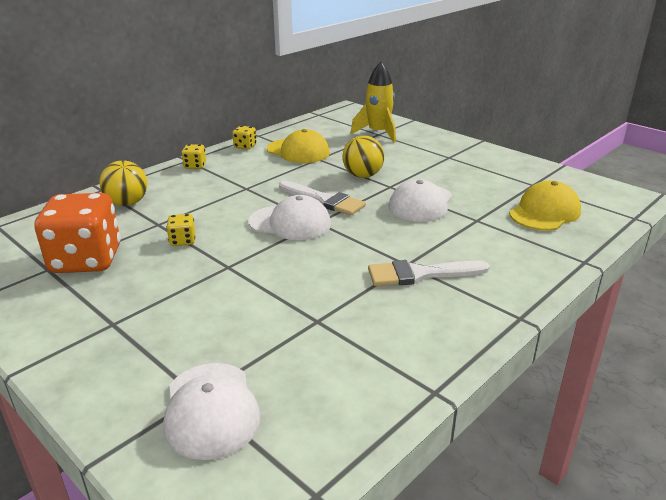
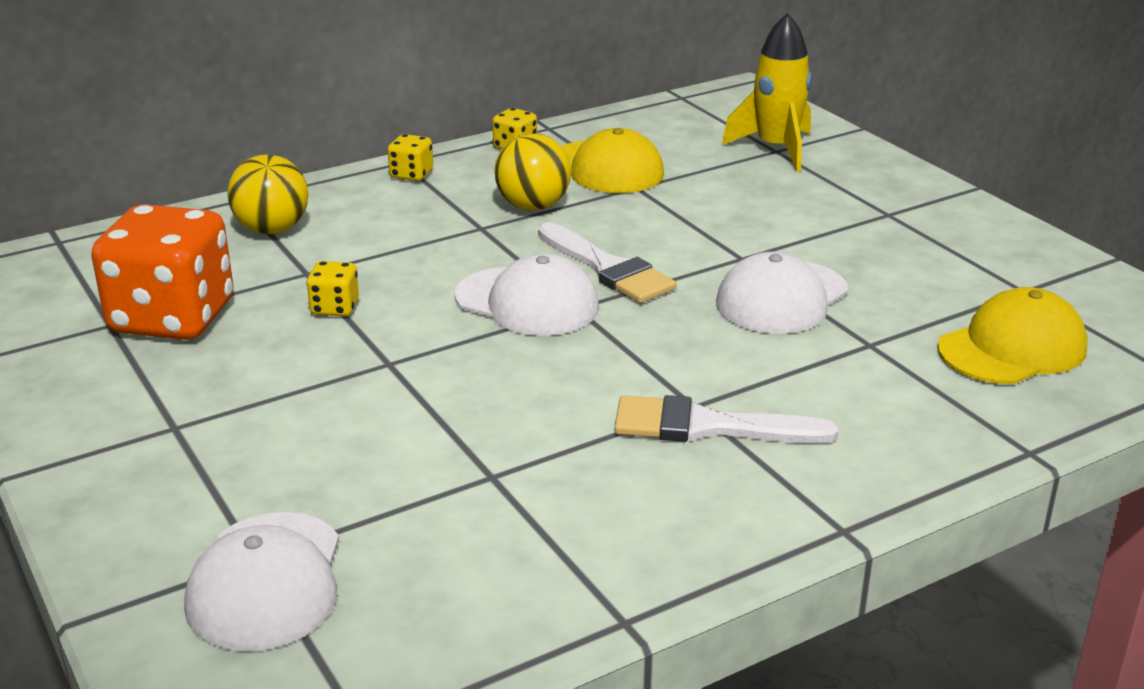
camera: 15 degrees right, 0 degrees up
(362, 175) = (701, 230): yellow ball -> yellow ball (533, 206)

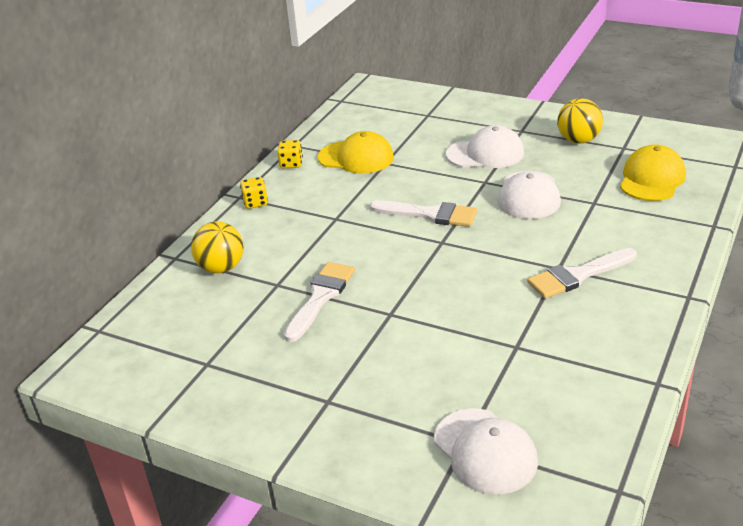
camera: 30 degrees left, 5 degrees up
(172, 318) = (238, 343): orange dice -> none
(335, 308) = (321, 297): yellow dice -> white brush
(527, 302) = (415, 250): white cap -> white cap (485, 153)
(533, 206) = (347, 195): yellow ball -> yellow ball (578, 140)
(776, 149) = (426, 114): yellow rocket -> none

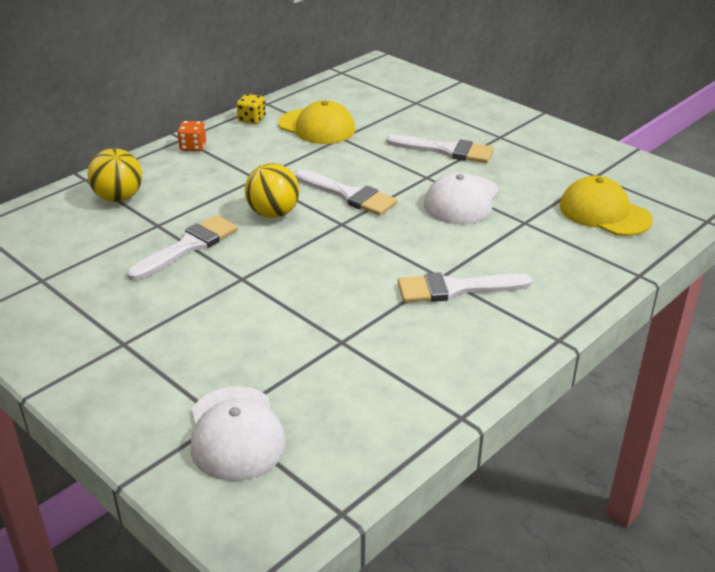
camera: 15 degrees right, 0 degrees up
(255, 203) = (193, 147): yellow dice -> orange dice
(485, 153) = (447, 150): white cap -> white brush
(578, 140) = (553, 158): yellow ball -> yellow ball (273, 213)
(652, 179) = (604, 213): yellow cap -> yellow cap turned 90 degrees counterclockwise

